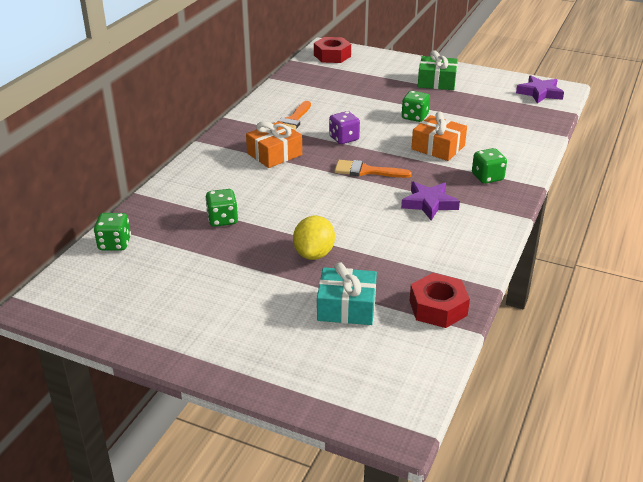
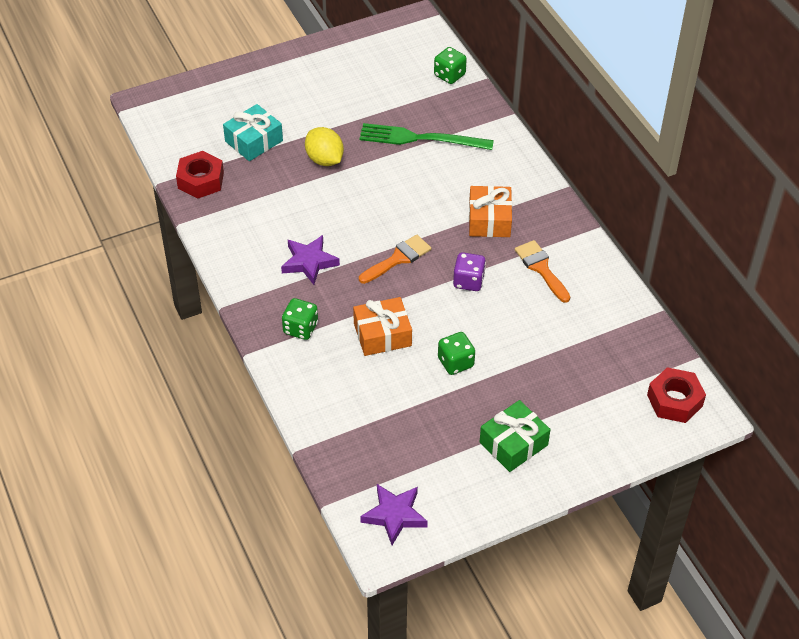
camera: 130 degrees right, 15 degrees up
(222, 220) = (421, 138): green dice -> green fork

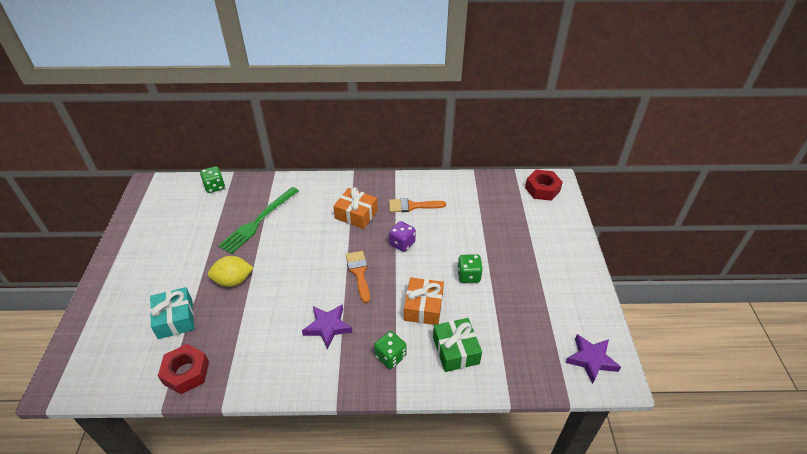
camera: 65 degrees left, 5 degrees down
(513, 443) = (549, 271): green gift -> green gift (456, 350)

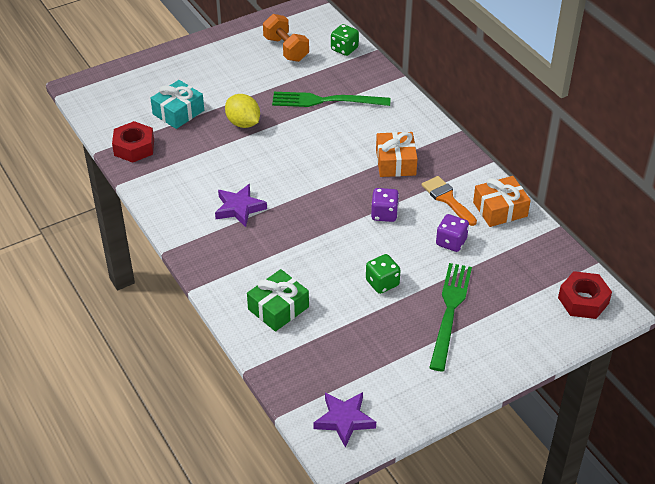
camera: 60 degrees right, 0 degrees up
(178, 217) = (286, 49): none -> orange dumbbell
(359, 273) = (319, 200): orange brush -> none
(390, 356) = (238, 264): green dice -> none
(423, 307) = (313, 264): orange gift -> orange gift (500, 209)
(453, 223) = (451, 242): none -> purple dice
(517, 253) = (450, 312): none -> green fork

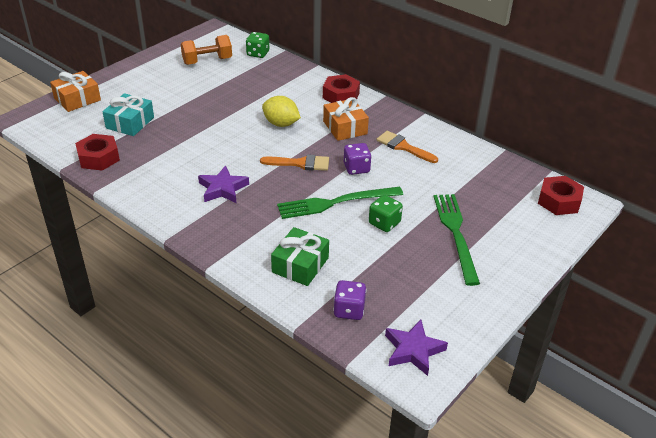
camera: 20 degrees left, 5 degrees down
(243, 123) = (195, 121): yellow lemon -> yellow lemon (281, 124)
(286, 49) = (207, 61): orange dumbbell -> orange dumbbell turned 60 degrees counterclockwise
(326, 101) = (261, 93): green fork -> green fork (335, 202)
(329, 196) = (300, 163): none -> orange brush
(410, 121) = (341, 95): none -> red nut
(451, 242) = (425, 179): purple dice -> purple dice (349, 310)
(500, 209) = (451, 146): orange gift -> orange gift (77, 99)

